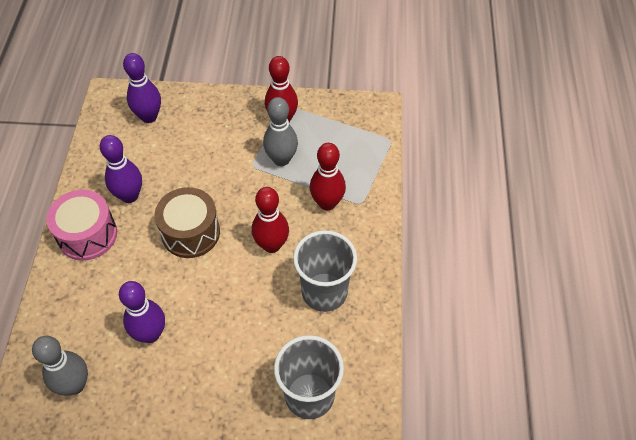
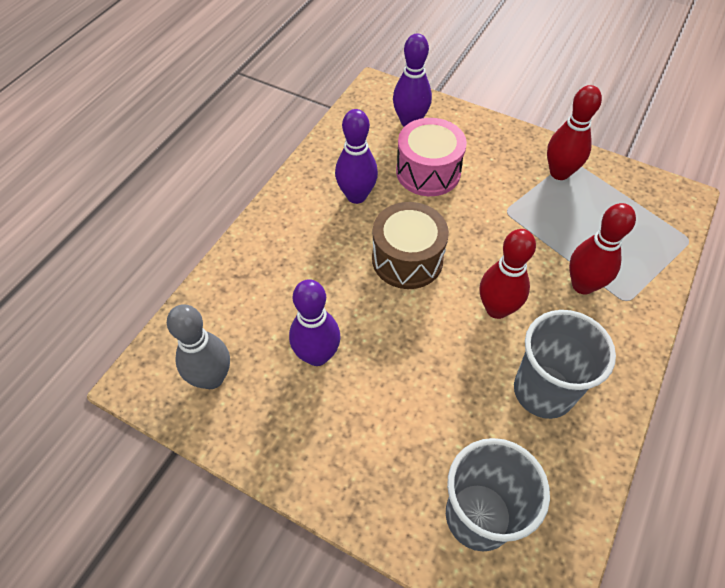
camera: 25 degrees right, 0 degrees up
(87, 235) = (295, 220): pink drum -> pink drum (428, 172)
(281, 159) = (543, 216): grey bowling pin -> none

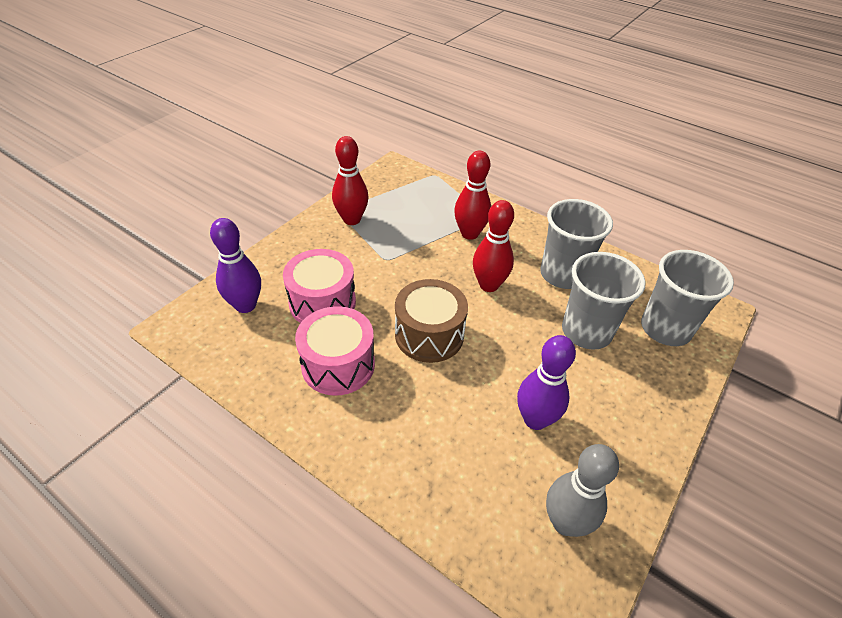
camera: 85 degrees left, 10 degrees down
(356, 196) = (338, 364): purple bowling pin -> pink drum
(449, 413) = (586, 331): none -> grey cup

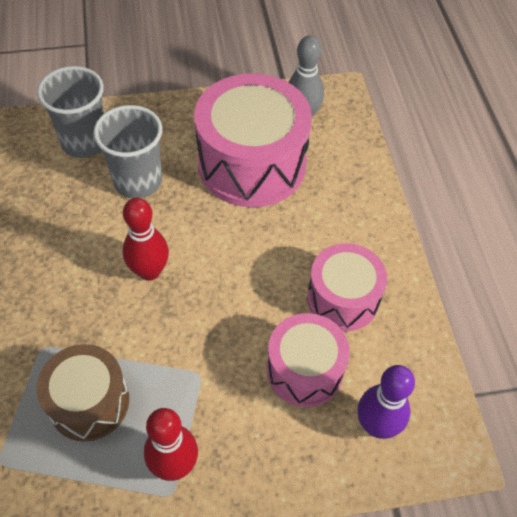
camera: 135 degrees left, 10 degrees up
(429, 335) = (250, 268): brown drum -> brown drum (89, 402)
(469, 234) = (88, 338): red bowling pin -> none
(535, 419) = (252, 164): purple bowling pin -> pink drum
(562, 275) = (80, 232): grey cup -> none

